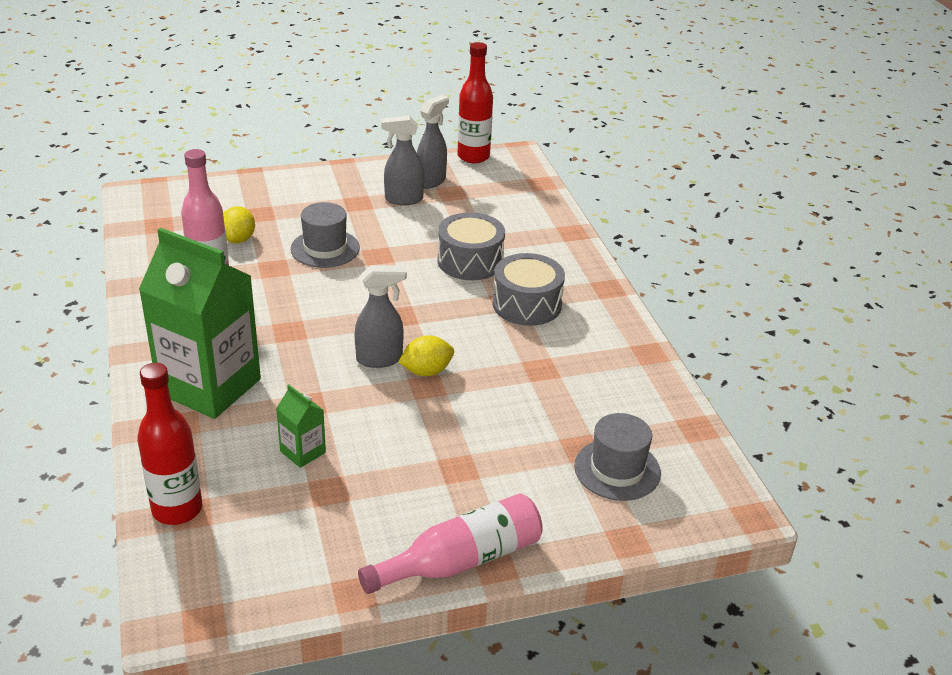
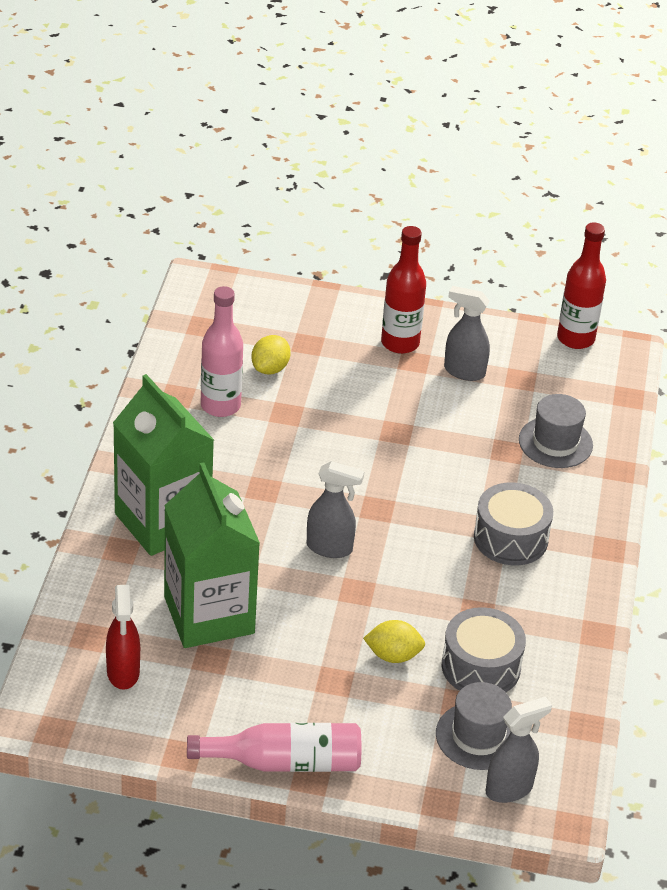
camera: 25 degrees right, 5 degrees up
(177, 509) = (79, 628): red bottle -> red bottle (400, 343)
(247, 536) = (123, 673): none -> red spray bottle
(303, 452) = (209, 615): green carton -> green carton, size x2.37
(325, 248) = (348, 407): grey hat -> grey hat (555, 442)
(426, 371) = (365, 576): yellow lemon -> yellow lemon (393, 655)
(431, 181) = (508, 357): grey spray bottle -> grey spray bottle (509, 789)
(470, 261) = (486, 469): grey drum -> grey drum (481, 667)

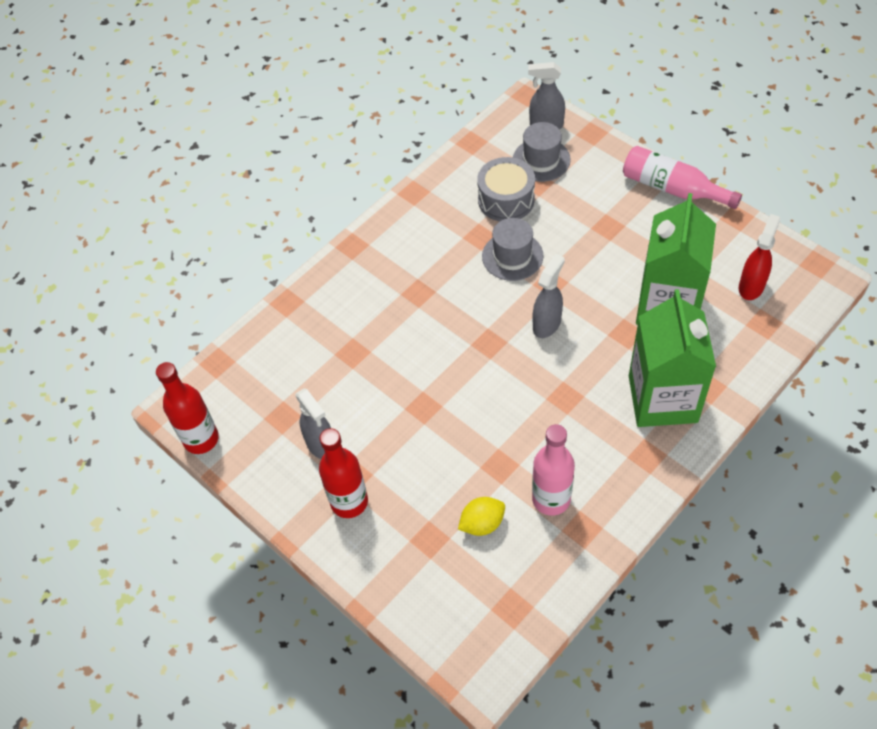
camera: 140 degrees left, 15 degrees up
(330, 548) = (547, 324): grey spray bottle -> grey spray bottle turned 75 degrees clockwise
(393, 655) = (557, 228): yellow lemon -> none
(510, 538) = (412, 279): grey drum -> none
(555, 442) = (310, 344): grey hat -> grey hat (512, 256)

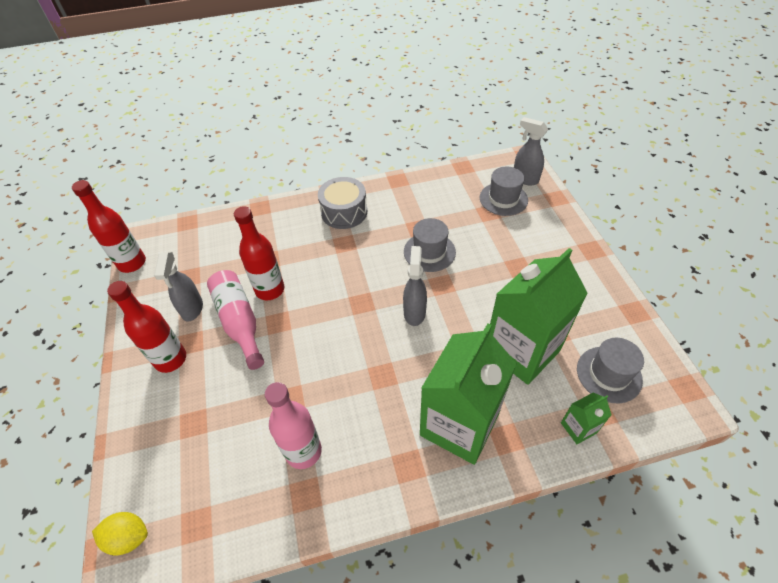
camera: 30 degrees right, 5 degrees down
(385, 381) = (270, 290): none -> red bottle
(482, 523) = (238, 436): yellow lemon -> yellow lemon (128, 537)
(506, 200) = (456, 213): grey drum -> grey drum (344, 212)
(547, 324) = (414, 312): grey spray bottle -> grey spray bottle turned 60 degrees counterclockwise
(672, 188) = (593, 264): pink bottle -> pink bottle (239, 322)
(751, 286) = (609, 374): red spray bottle -> grey hat
(756, 345) = (578, 428): none -> green carton

